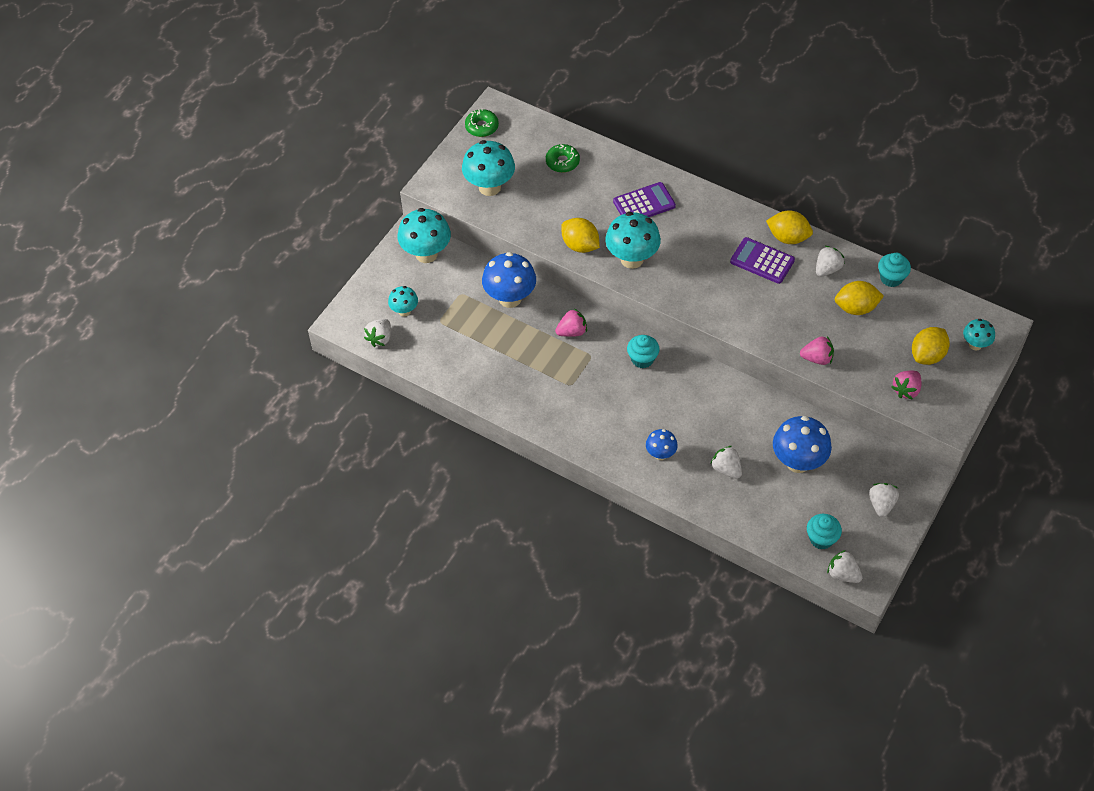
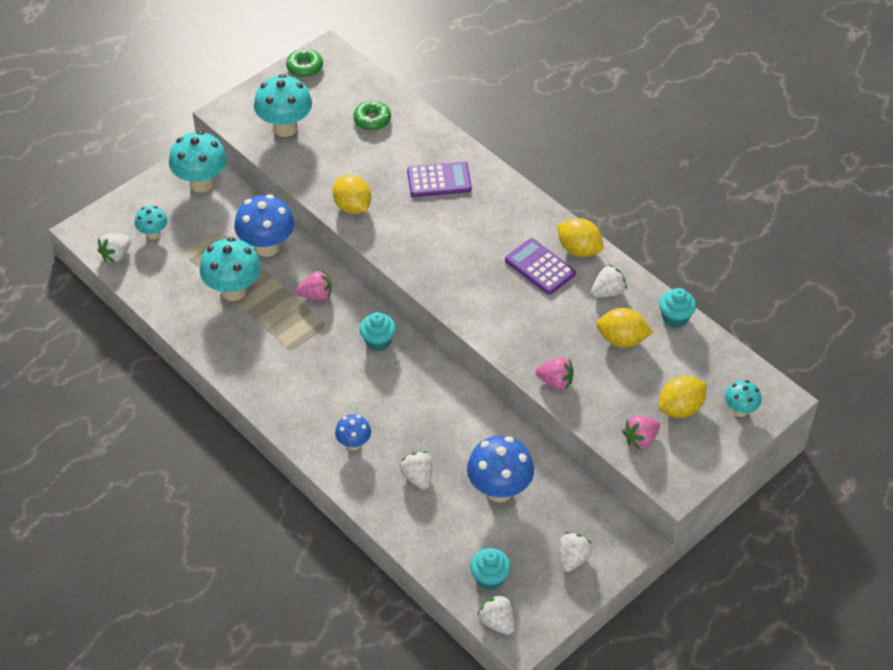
camera: 15 degrees right, 5 degrees down
(632, 259) = (401, 233): turquoise mushroom -> turquoise mushroom (233, 291)

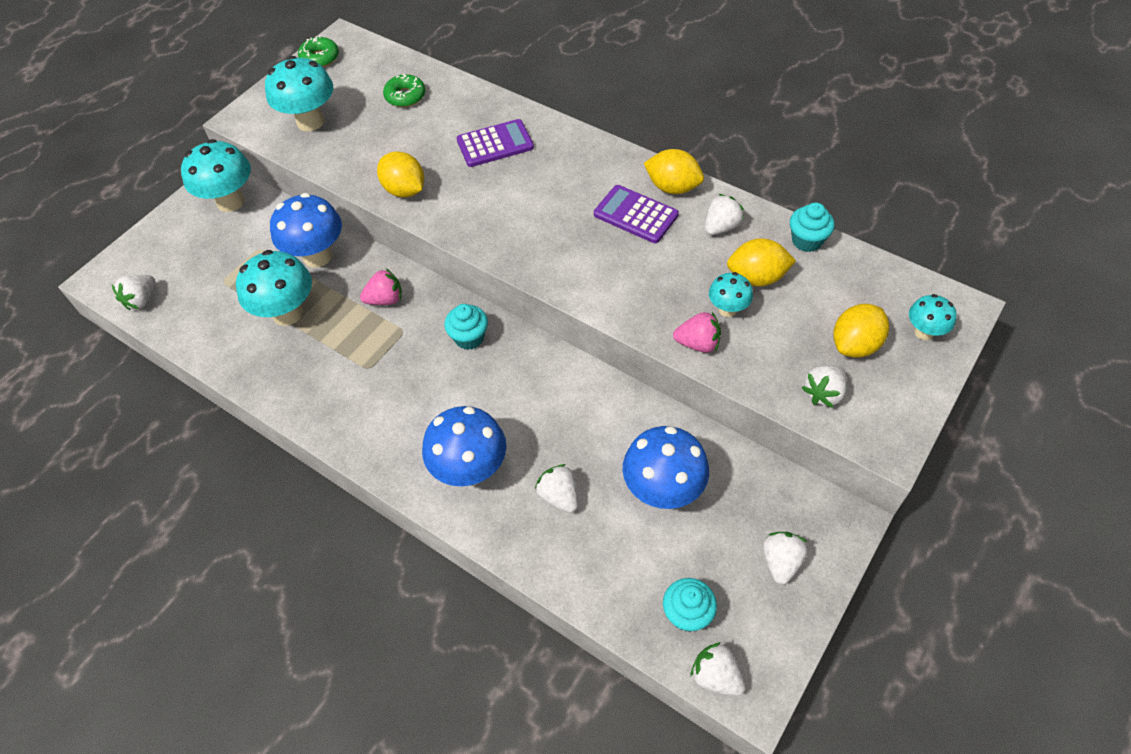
camera: 10 degrees left, 5 degrees up
(153, 234) = (183, 267): turquoise mushroom -> turquoise mushroom (727, 309)
(354, 444) = (470, 470): blue mushroom -> blue mushroom, size x1.81
(640, 439) = (823, 393): pink strawberry -> white strawberry

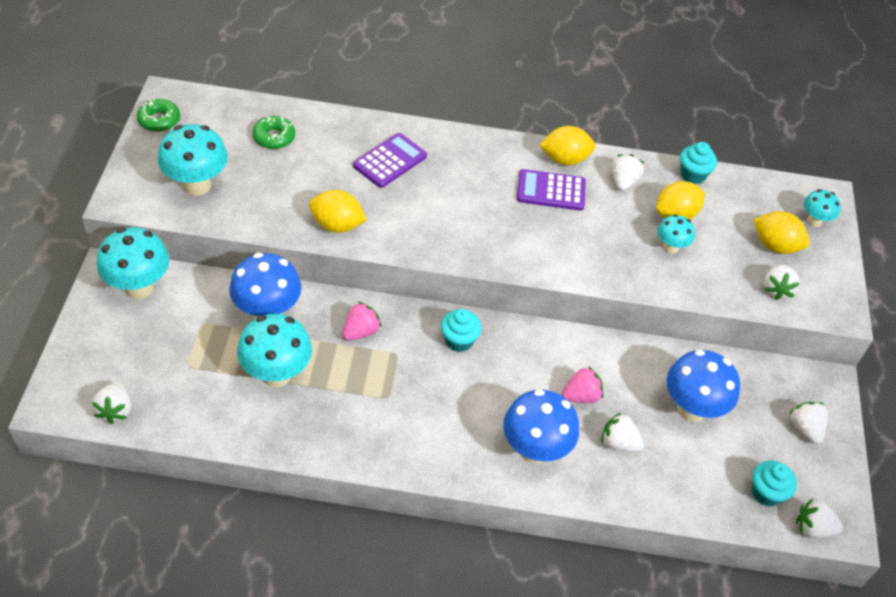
camera: 35 degrees left, 5 degrees down
(698, 343) = (666, 281): pink strawberry -> pink strawberry (581, 396)
(855, 345) = (775, 245): yellow lemon -> yellow lemon turned 75 degrees counterclockwise

